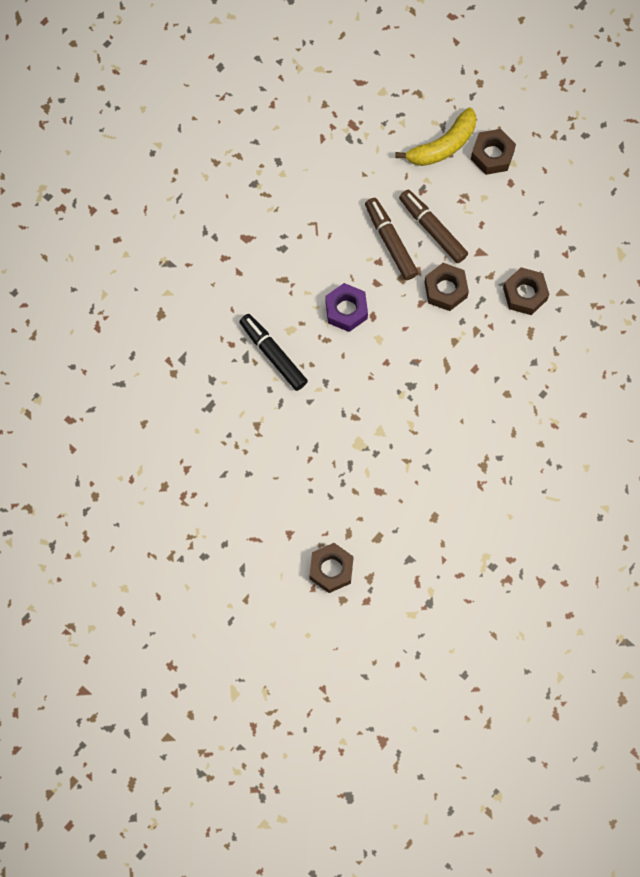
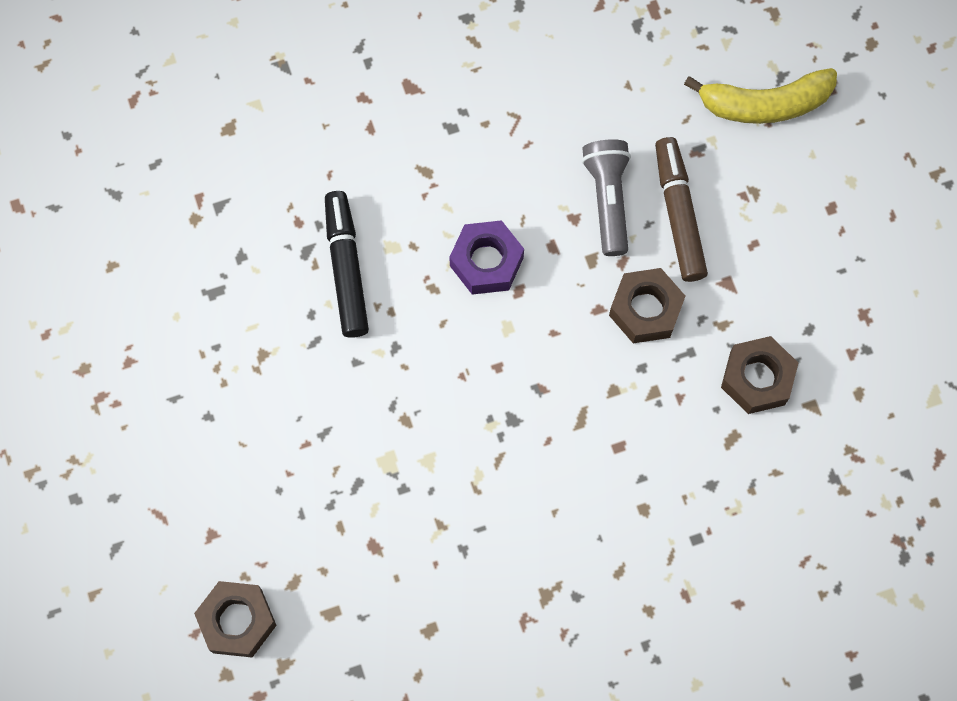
camera: 30 degrees right, 0 degrees up
(390, 242) = (607, 200): brown marker -> grey flashlight
(492, 155) = (828, 154): brown nut -> none

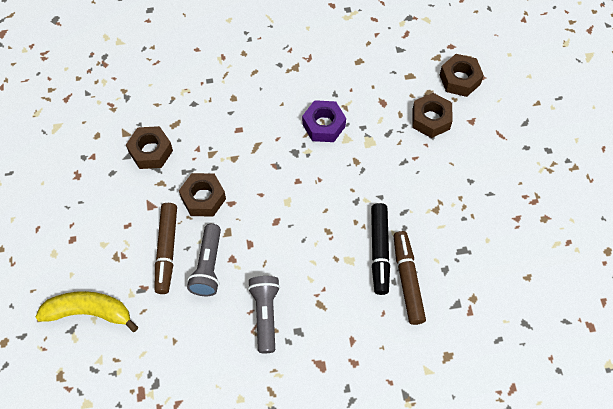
camera: 170 degrees left, 10 degrees down
(284, 525) = (431, 119): none -> brown nut
(297, 229) = (407, 280): none -> brown marker
(486, 262) = (292, 241): purple nut -> purple nut (323, 125)
(504, 142) = (265, 315): none -> grey flashlight

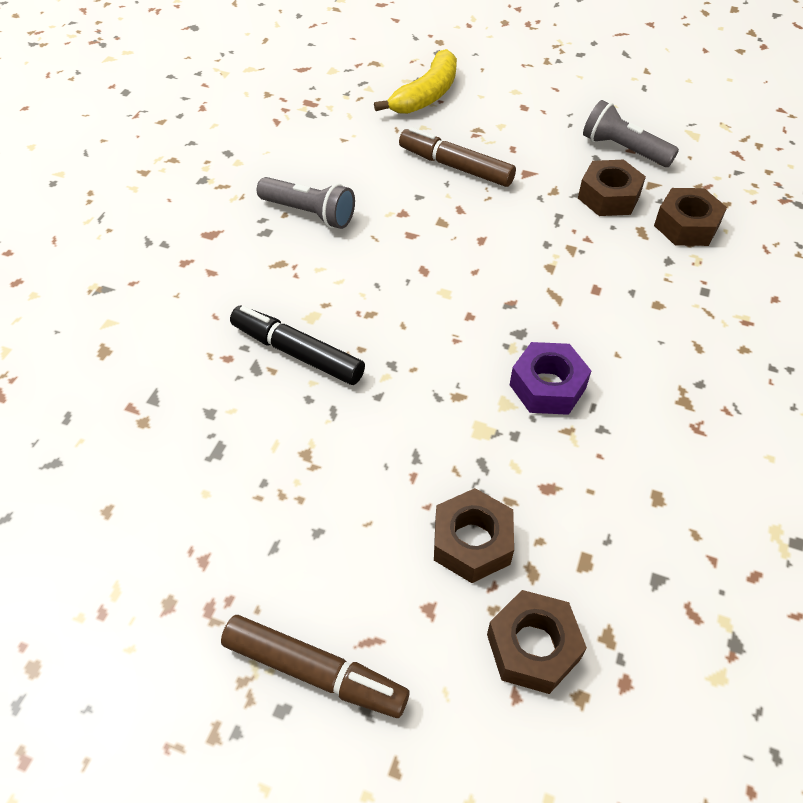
camera: 120 degrees right, 10 degrees down
(203, 198) = (506, 218): brown nut -> brown nut (686, 226)
(208, 266) = (409, 191): grey flashlight -> grey flashlight (623, 149)
(407, 280) = (232, 362): brown marker -> brown marker (314, 671)

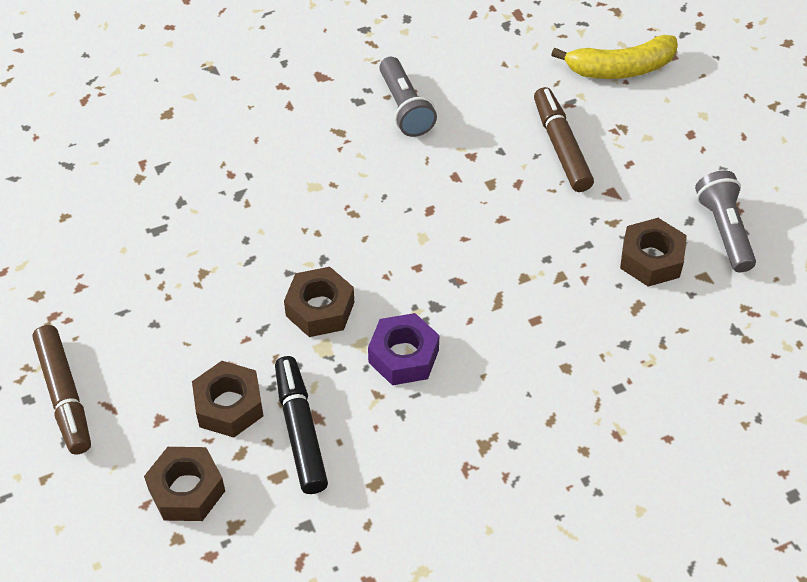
camera: 45 degrees right, 0 degrees up
(297, 353) = (275, 204): black marker -> black marker (300, 431)
(686, 226) = (681, 329): brown nut -> brown nut (320, 309)

